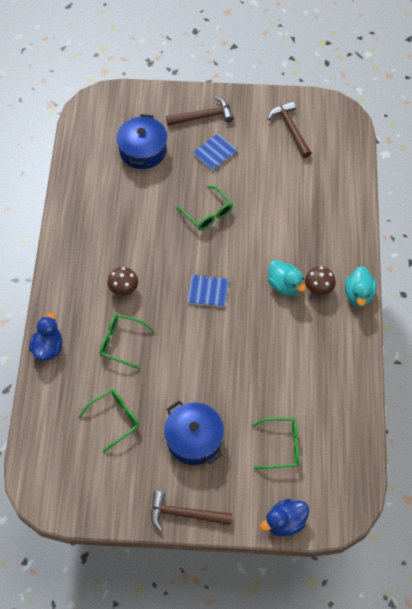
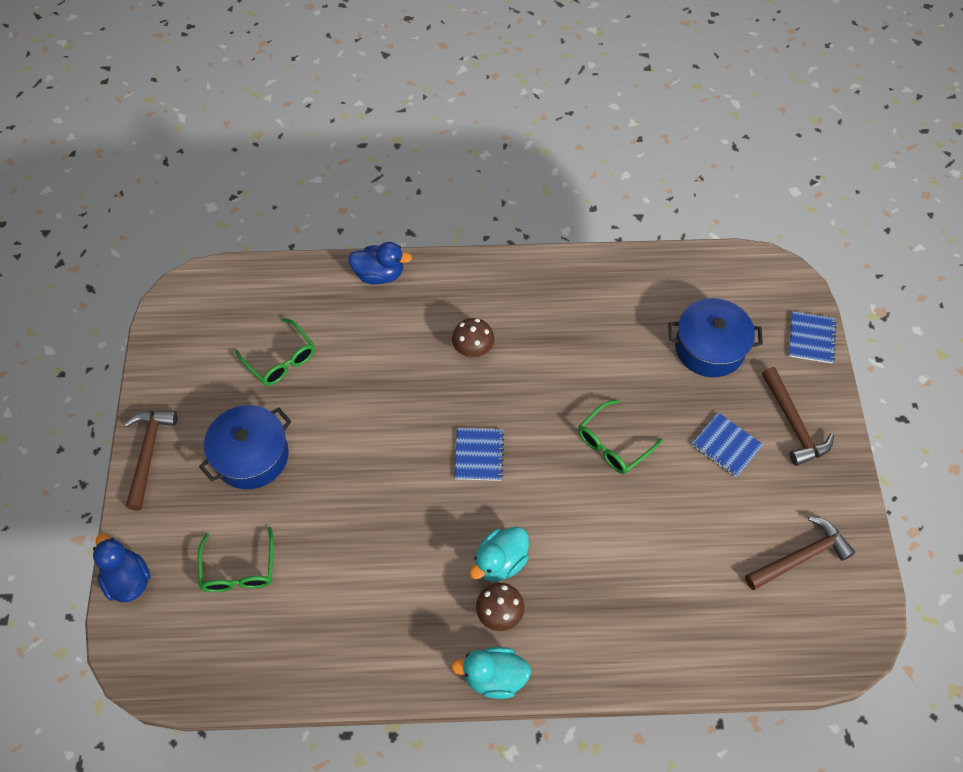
camera: 85 degrees right, 0 degrees up
(121, 342) = (391, 355): green glasses -> none
(144, 96) = (811, 338): none -> blue notebook

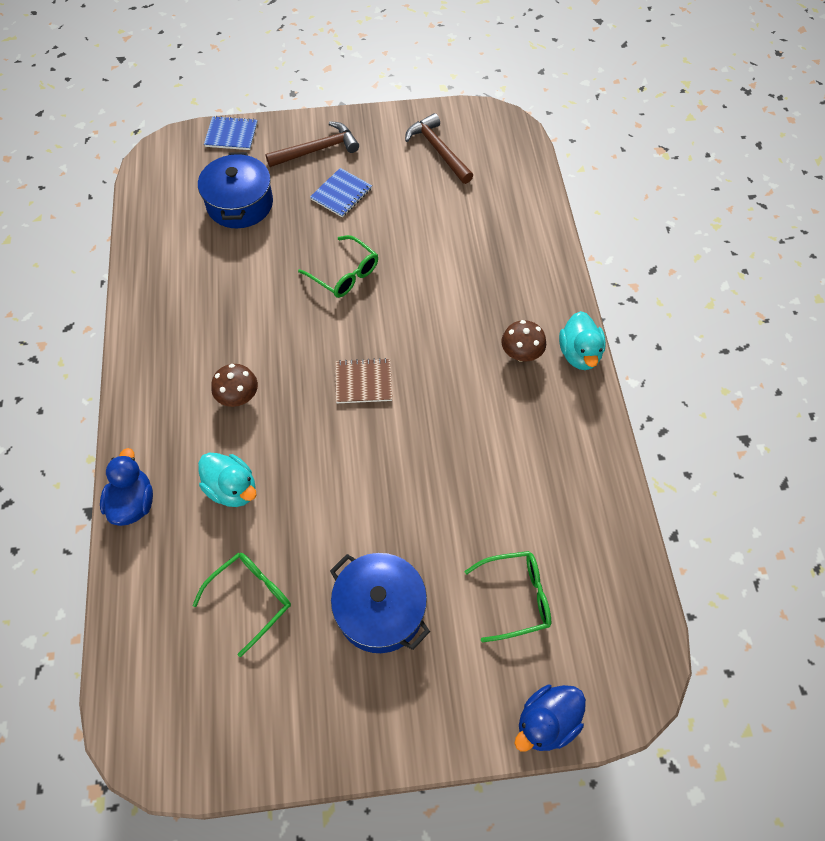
camera: 95 degrees left, 0 degrees up
(148, 453) = (386, 738): brown hammer -> none
(479, 455) = (363, 382): blue notebook -> brown notebook
(500, 562) = (472, 356): turquoise duck -> turquoise duck (232, 489)

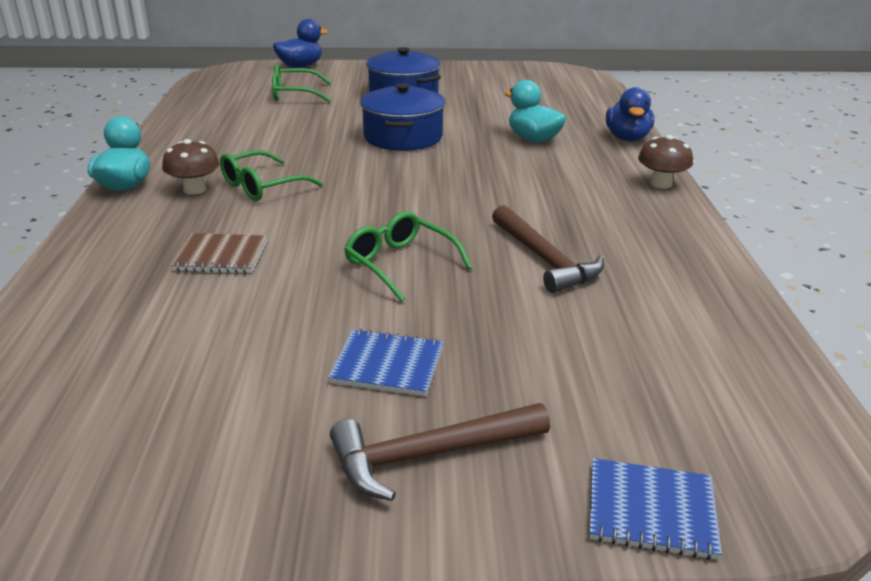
camera: 175 degrees left, 30 degrees down
(238, 397) = (539, 181): brown mushroom -> brown mushroom (661, 184)
(240, 204) = (588, 363): blue pot -> blue pot (403, 137)
(251, 598) = (507, 103): green glasses -> green glasses (262, 186)
(341, 194) = (387, 365): blue notebook -> blue notebook turned 60 degrees clockwise
(363, 382) = (393, 182): brown notebook -> brown notebook (221, 256)
(438, 150) = (150, 432): brown hammer -> brown hammer (544, 259)

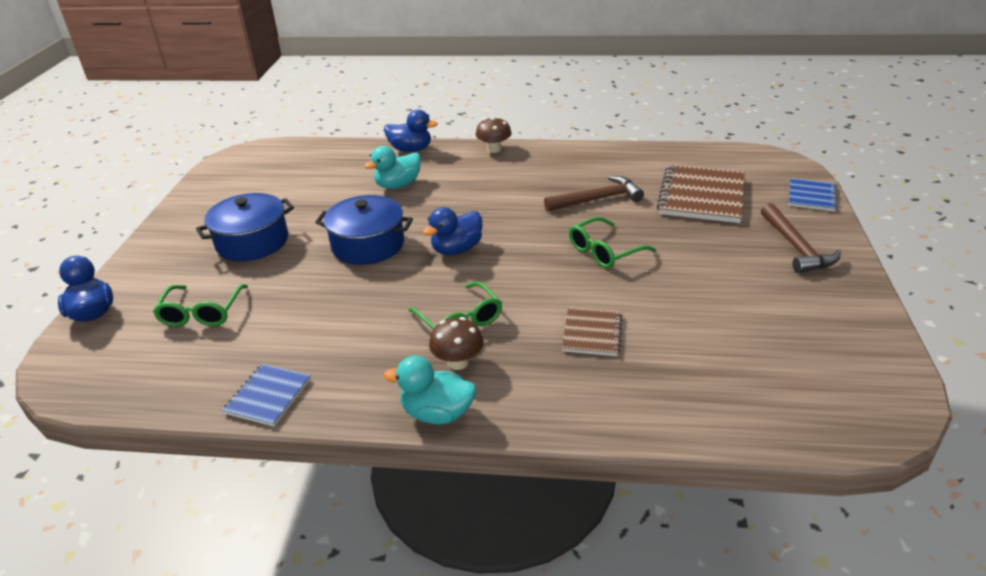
camera: 80 degrees left, 5 degrees up
(387, 365) = (723, 258): blue notebook -> blue notebook (268, 396)
(397, 177) = (457, 249): none -> blue duck
(591, 356) = (701, 196): none -> brown notebook

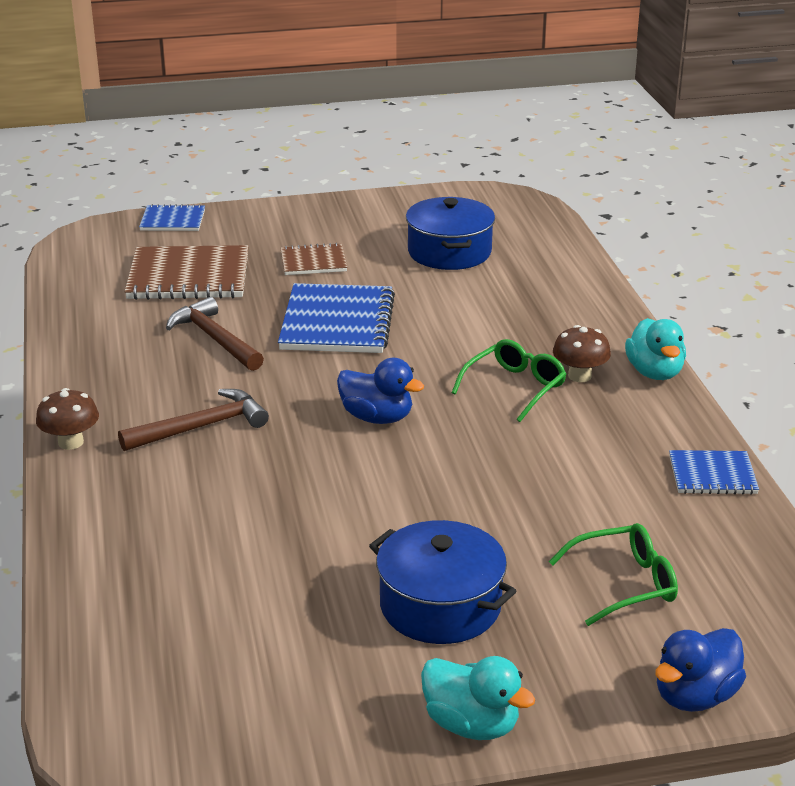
camera: 110 degrees left, 5 degrees down
(368, 245) = (398, 490): blue pot -> blue pot (449, 252)
(398, 185) = (217, 508): turquoise duck -> turquoise duck (471, 724)
(411, 150) = (81, 528): blue duck -> none
(592, 333) = (488, 314): brown notebook -> brown notebook (313, 262)
(604, 251) = (337, 322): green glasses -> blue notebook
(796, 247) = (284, 227): brown hammer -> brown hammer (201, 427)

